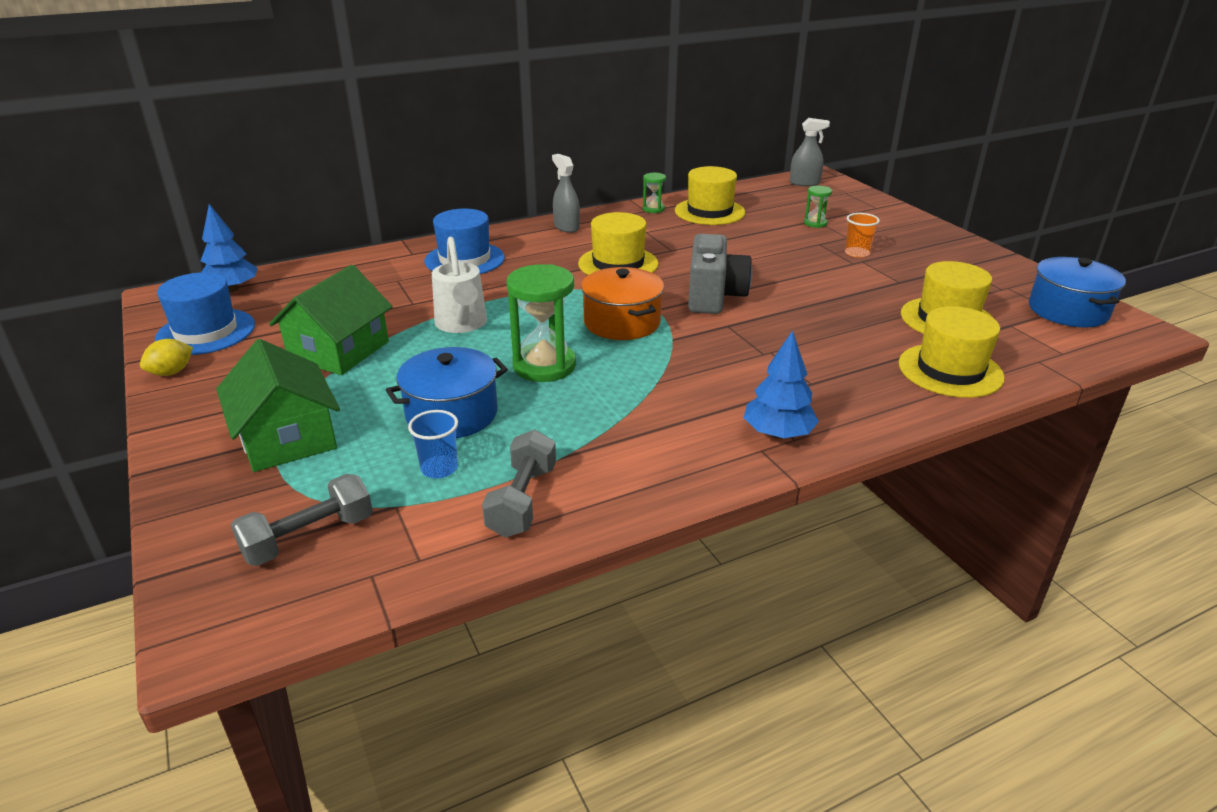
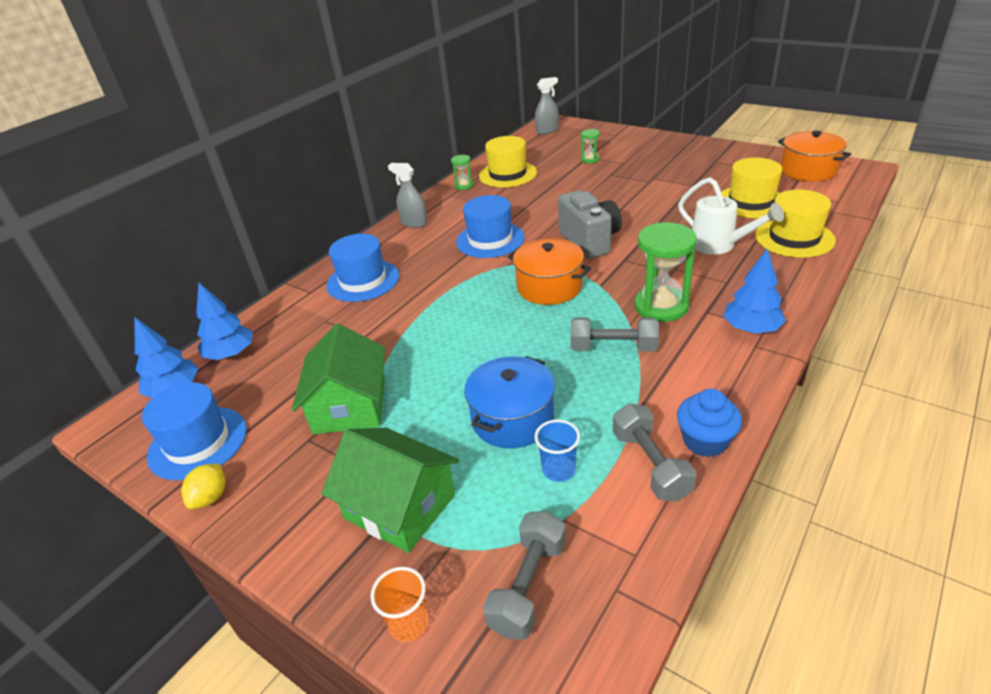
camera: 25 degrees left, 5 degrees up
(299, 279) = (231, 354): none -> blue tree
(462, 325) = (429, 339): white watering can -> white watering can (719, 246)
(544, 366) = (534, 346): green hourglass -> green hourglass (661, 306)
(597, 505) = (705, 441): none -> blue cupcake
(614, 395) = (613, 348): none -> grey dumbbell
(618, 264) = (490, 240): yellow hat -> blue hat
(857, 253) = (642, 173): orange cup -> orange cup (409, 623)
(1068, 311) = (808, 170): blue pot -> orange pot

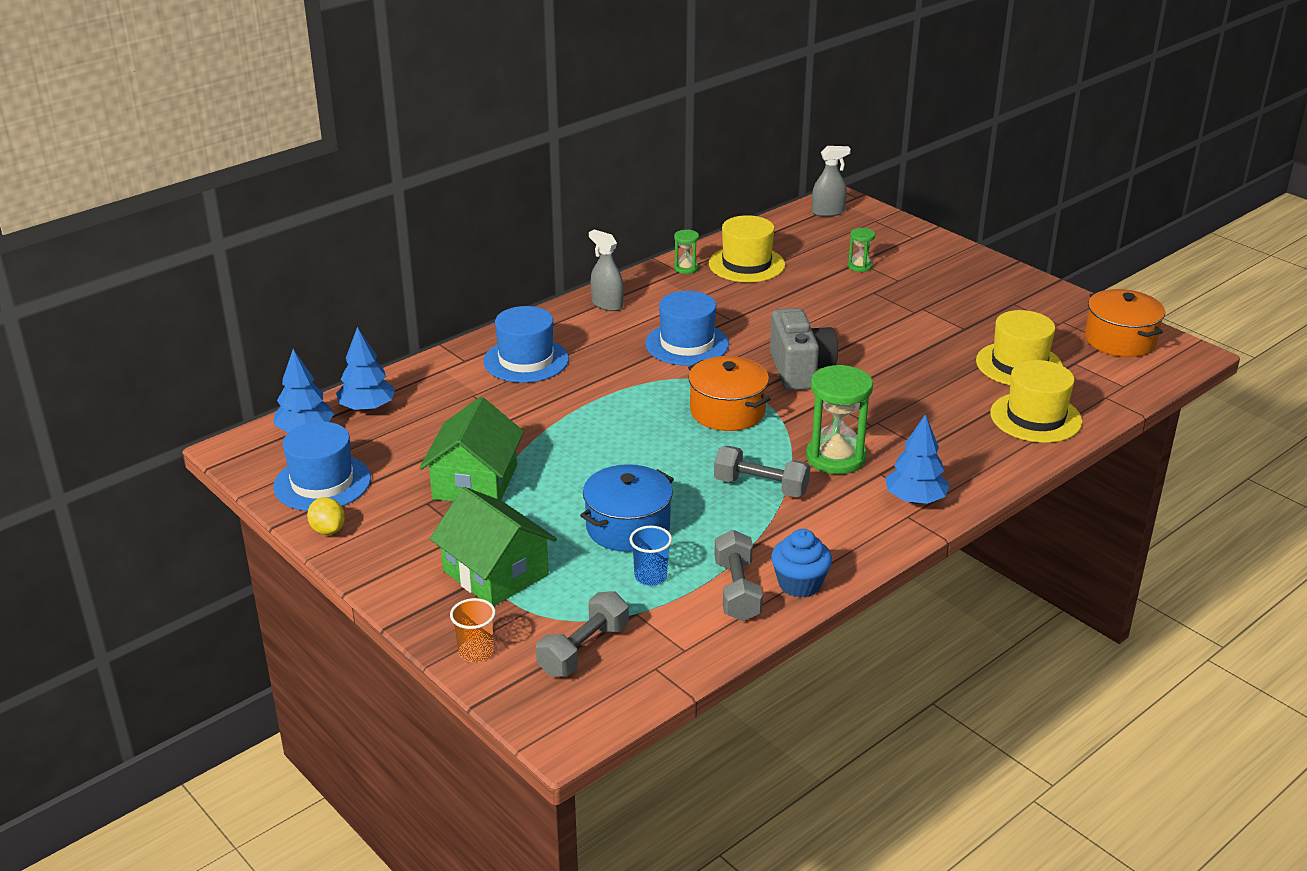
camera: 10 degrees right, 5 degrees down
(211, 497) = (328, 530): yellow lemon -> yellow lemon turned 60 degrees counterclockwise
(719, 246) = (944, 408): white watering can -> none

